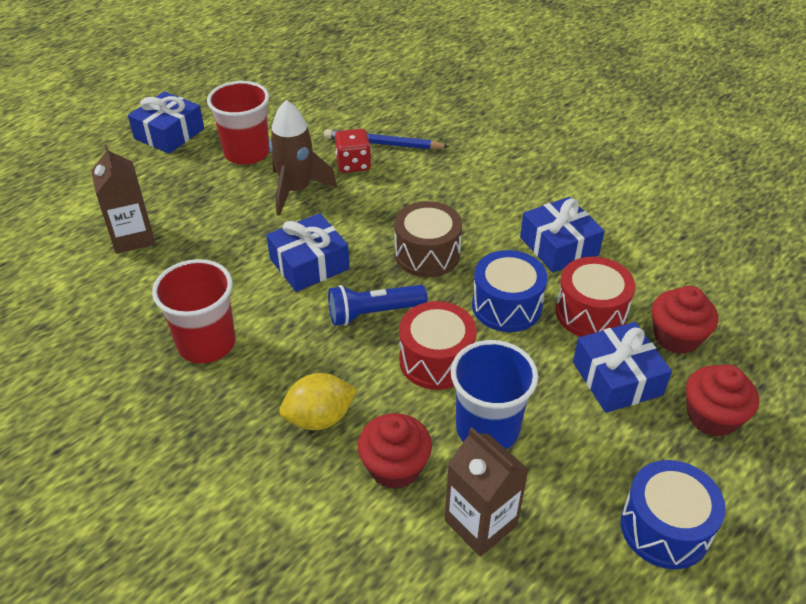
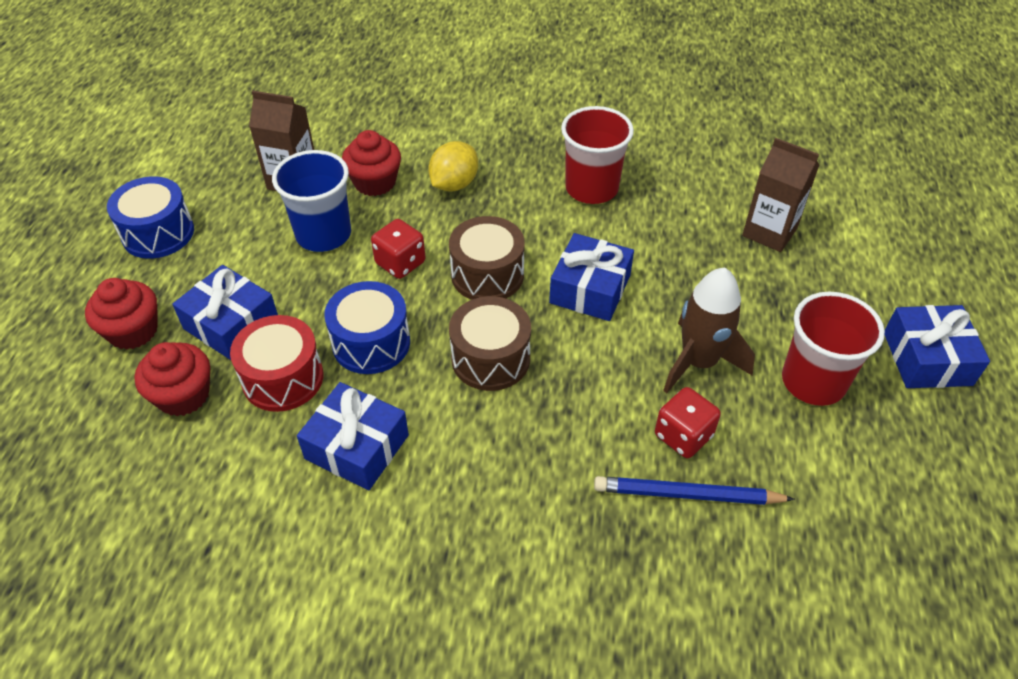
camera: 145 degrees right, 5 degrees up
(373, 313) = (487, 275): blue flashlight -> brown drum
(383, 143) = (687, 494): blue pencil -> blue pencil turned 150 degrees counterclockwise
(436, 360) = (400, 263): red drum -> red dice

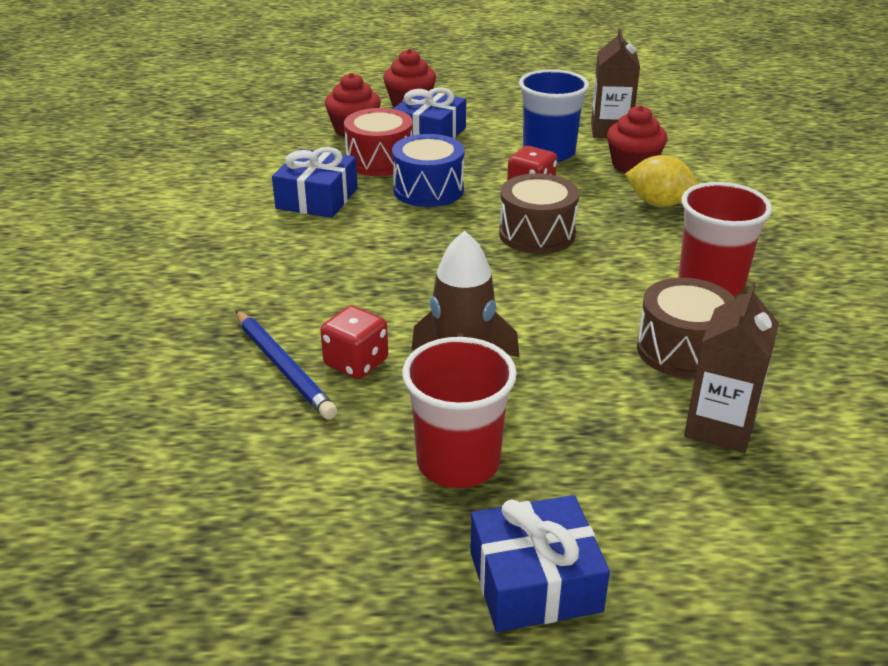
camera: 80 degrees right, 15 degrees down
(158, 233) = (514, 93): blue drum -> none
(490, 358) = (428, 246): brown drum -> brown drum (682, 350)
(590, 289) = (544, 294): blue gift -> none
(687, 494) = (283, 367): blue pencil -> blue pencil turned 150 degrees clockwise

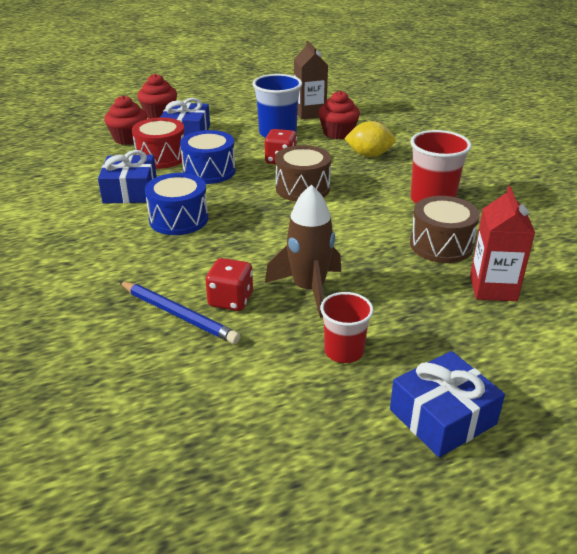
camera: 20 degrees left, 0 degrees up
(354, 246) = (179, 219): none -> blue drum
(458, 462) = (344, 351): red cup -> red cup, size x0.65
(720, 427) = (493, 288): brown carton -> red carton

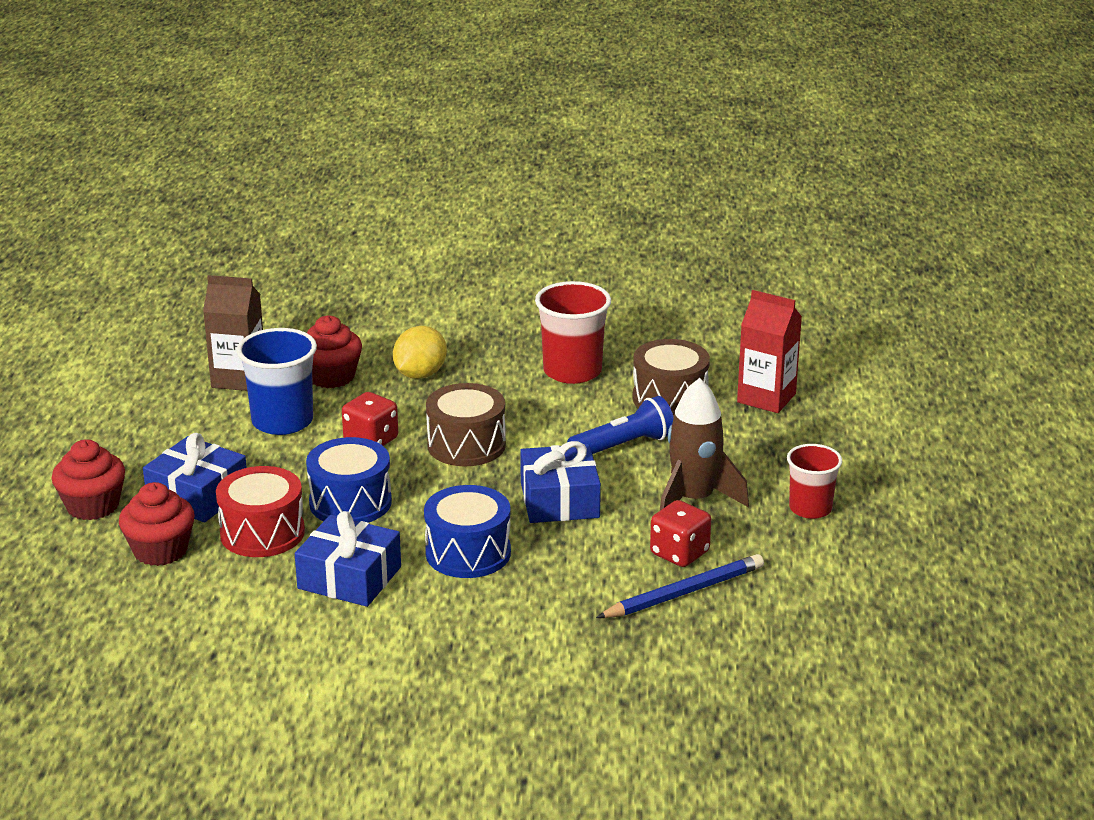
camera: 65 degrees left, 5 degrees down
(356, 242) = (624, 446): none -> blue flashlight
(442, 417) = (926, 486): blue gift -> blue gift (560, 500)

